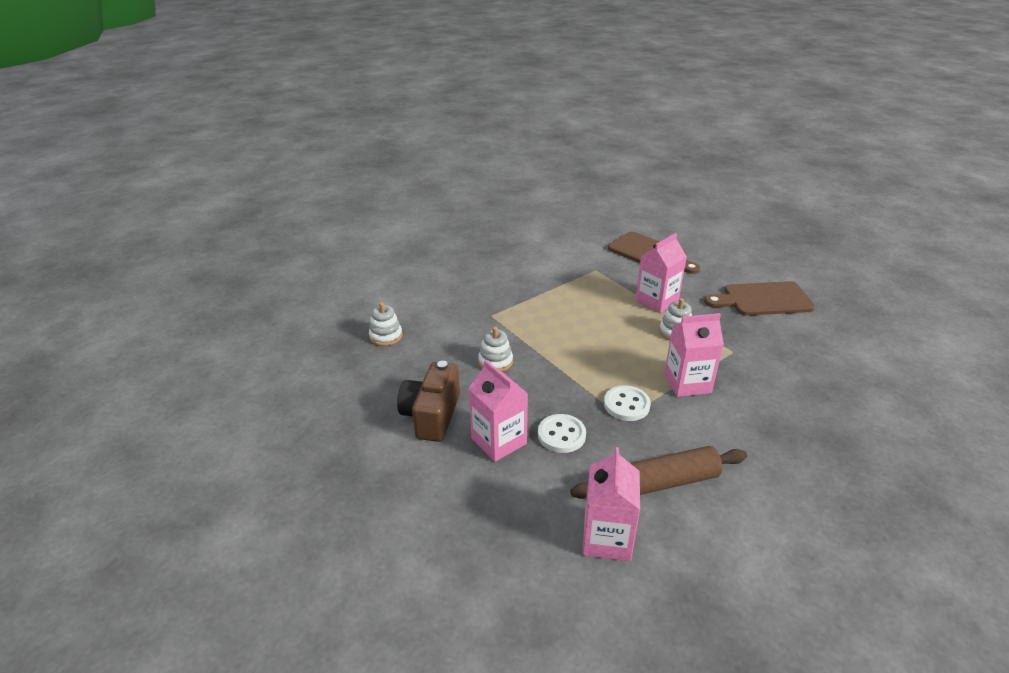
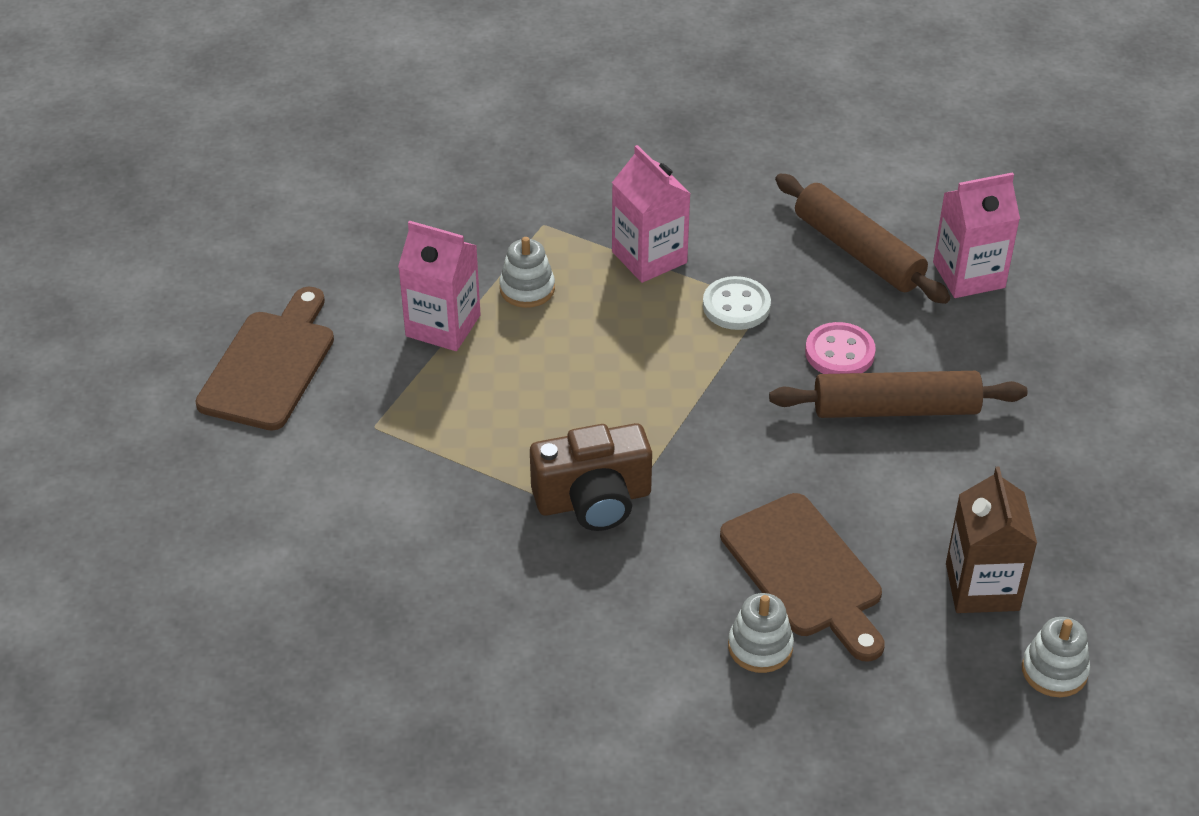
camera: 115 degrees left, 10 degrees up
(349, 422) = (982, 587): none -> brown carton
(432, 415) = (901, 498): brown camera -> brown camera (593, 500)
(495, 362) = (733, 472): white stacking toy -> white stacking toy (1054, 671)
(499, 441) = (895, 409): pink carton -> brown rolling pin
(561, 435) = (839, 353): white button -> pink button
(763, 299) = (373, 209): brown cutting board -> brown cutting board (805, 572)

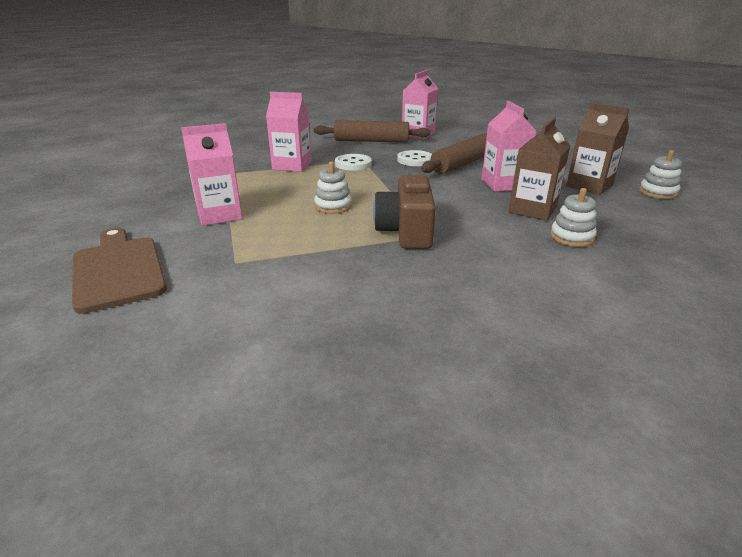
camera: 45 degrees left, 15 degrees down
(527, 289) = (248, 190): white stacking toy -> white stacking toy (333, 206)
(593, 500) = (406, 232): brown camera -> brown camera turned 150 degrees clockwise
(805, 572) = (532, 210): brown cutting board -> brown carton
(839, 353) = (415, 160): pink button -> white button
(864, 497) = (503, 184): none -> pink carton

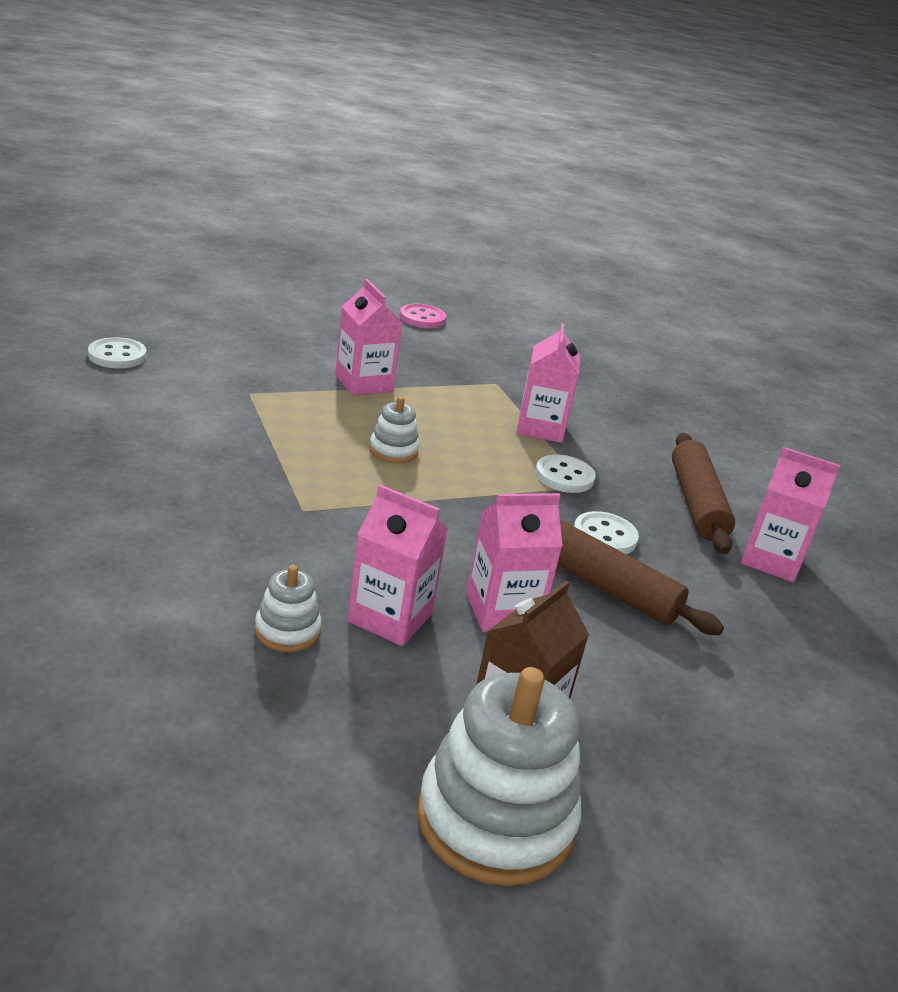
camera: 80 degrees right, 0 degrees up
(90, 192) = (422, 318): none -> pink button
(118, 270) = (243, 345): brown cutting board -> none
(121, 351) = (117, 355): none -> white button
(406, 232) = (313, 494): brown camera -> none
(532, 210) = (390, 617): brown carton -> pink carton
(658, 192) = (495, 819): white stacking toy -> white stacking toy, size x2.06

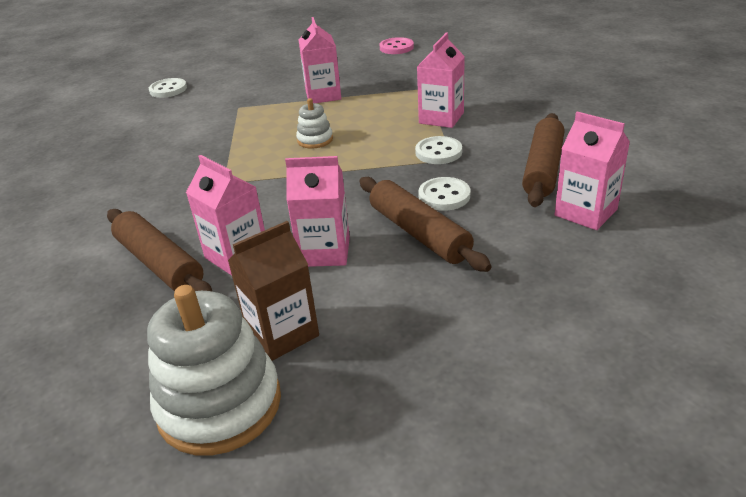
camera: 25 degrees right, 5 degrees up
(287, 631) = (160, 263): white stacking toy -> brown rolling pin

